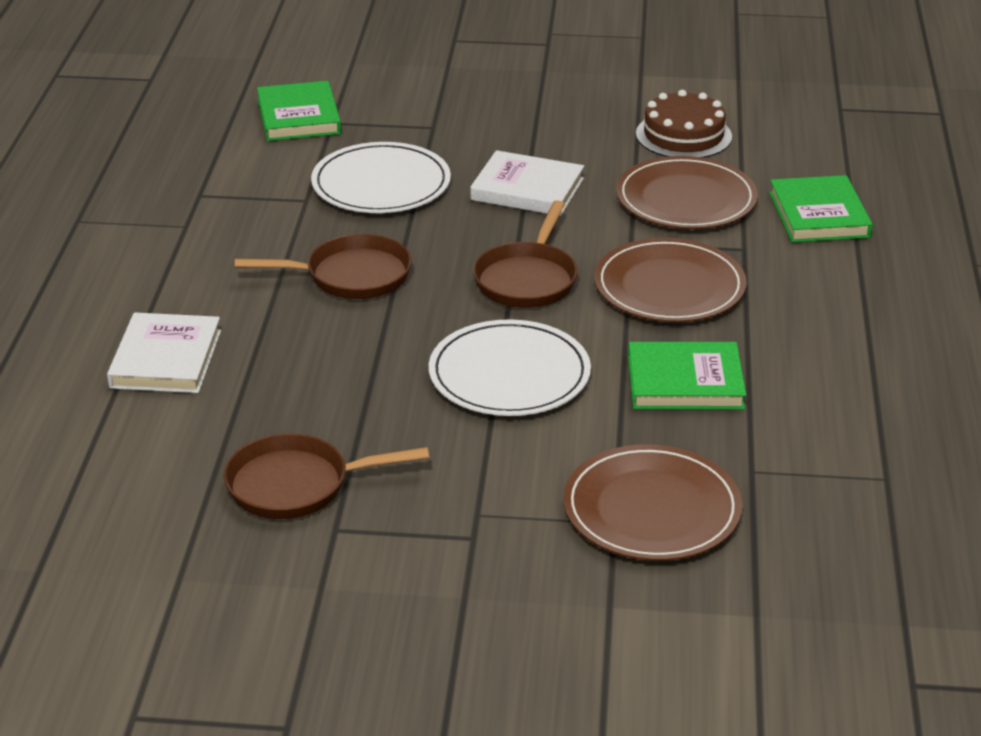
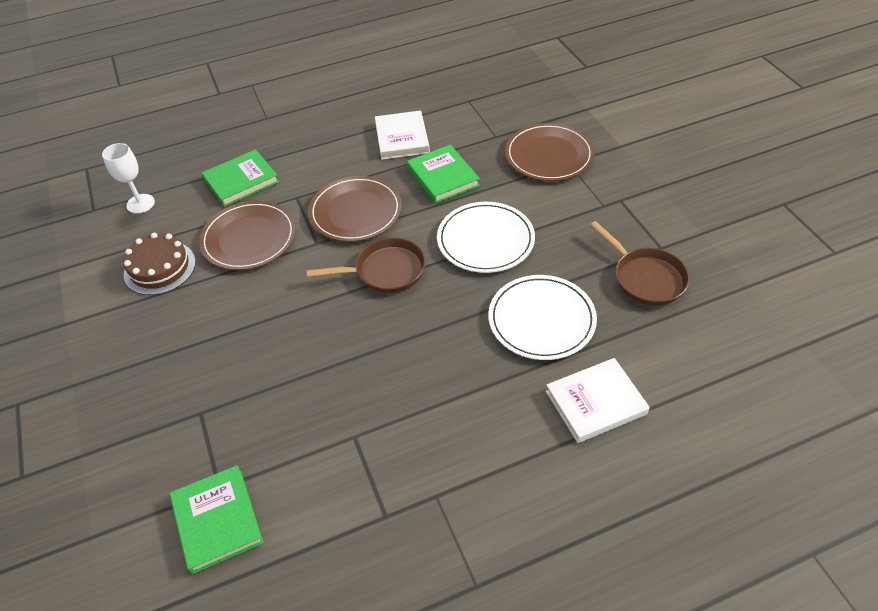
camera: 115 degrees left, 15 degrees up
(299, 117) = (217, 520): green book -> green book turned 75 degrees counterclockwise
(351, 276) = (437, 356): brown pan -> none
(381, 184) = (306, 401): white plate -> white plate (541, 319)
(527, 189) = (273, 316): white book -> white book (402, 138)
(827, 139) = (140, 204): none -> white goblet

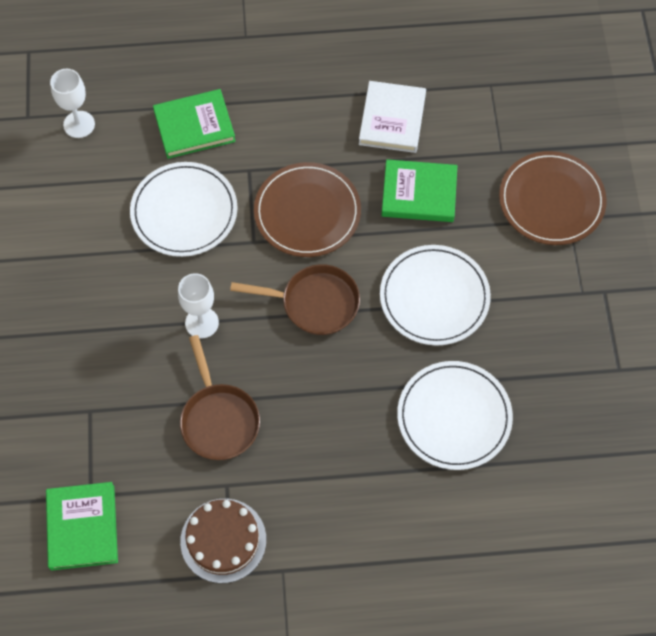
camera: 15 degrees right, 15 degrees up
(160, 268) = (83, 221): brown cake -> brown cake (223, 540)
(249, 238) = (184, 211): brown plate -> white plate
(289, 313) = (202, 323): none -> white goblet
(443, 177) = (419, 193): green book -> green book turned 75 degrees counterclockwise
(595, 403) = (468, 528): white book -> none
(645, 278) = (584, 402): brown pan -> brown pan (218, 419)

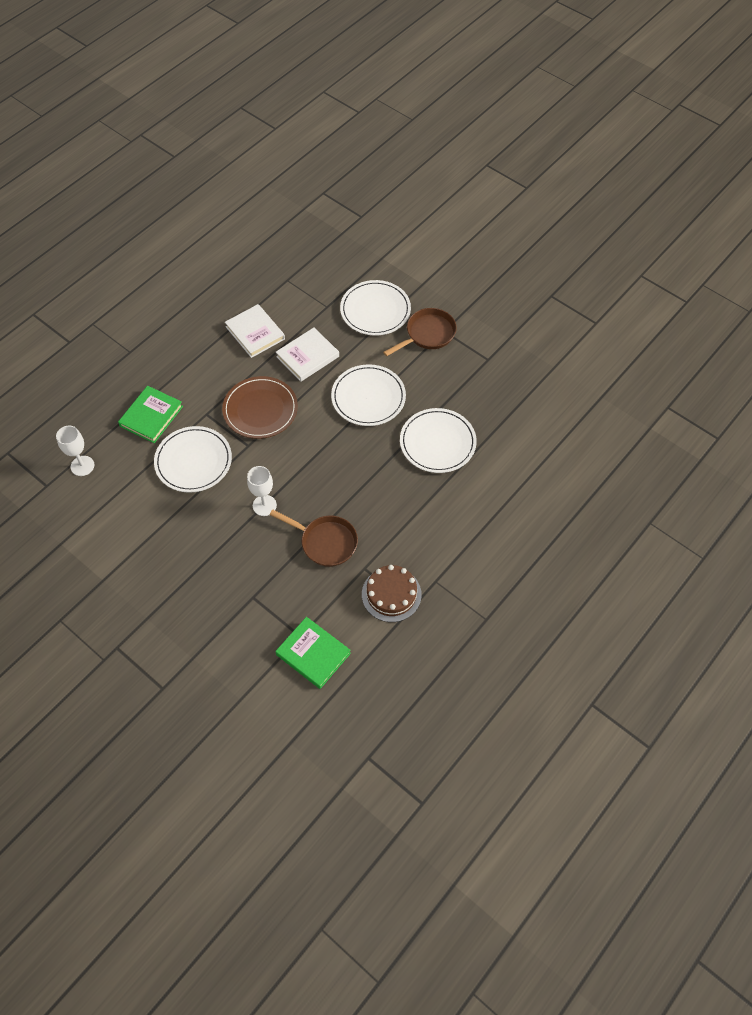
camera: 45 degrees left, 5 degrees down
(315, 303) = (312, 448): brown pan -> brown pan (428, 334)
(419, 193) = (307, 356): green book -> white book
(551, 200) = (375, 310): brown plate -> white plate

